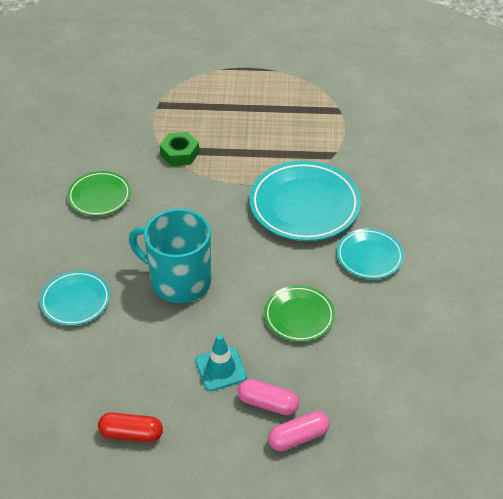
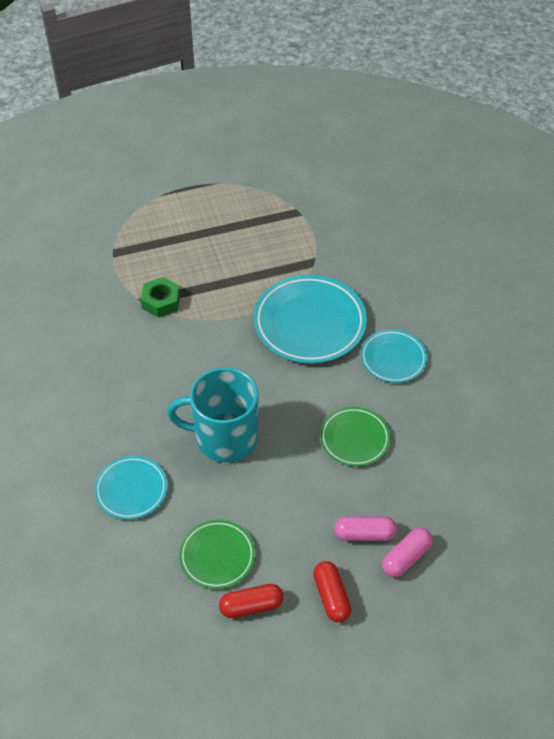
camera: 20 degrees left, 5 degrees up
(99, 196) = (101, 371): green plate -> green plate (217, 556)
(209, 449) = (331, 596): none -> red capsule
(221, 369) = (305, 514): turquoise traffic cone -> none

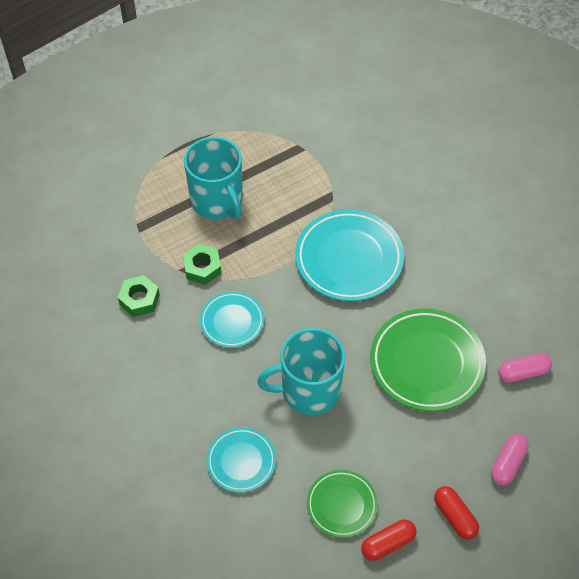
camera: 15 degrees left, 5 degrees up
(89, 317) = (139, 299): none -> green nut
(198, 244) = (217, 201): none -> turquoise mug
(354, 439) = (426, 363): green plate -> green plate, size x1.75
(364, 534) = (464, 451): pink capsule -> pink capsule (523, 372)
(393, 359) = (436, 277): turquoise plate -> turquoise plate (232, 321)

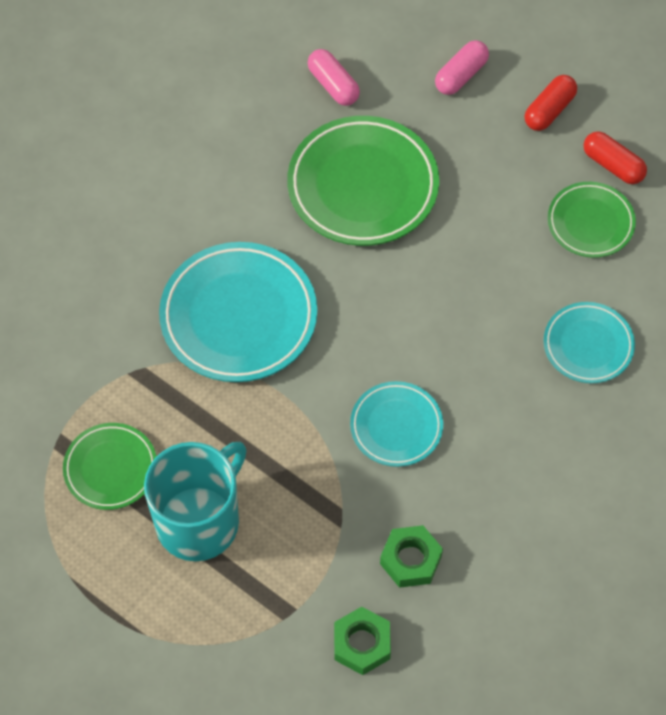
camera: 110 degrees left, 5 degrees up
(202, 268) = (325, 497): green nut -> green nut (362, 644)
(271, 167) = (110, 468): none -> green plate
(309, 390) = (458, 302): turquoise mug -> none
(507, 464) = (461, 75): pink capsule -> pink capsule turned 60 degrees counterclockwise

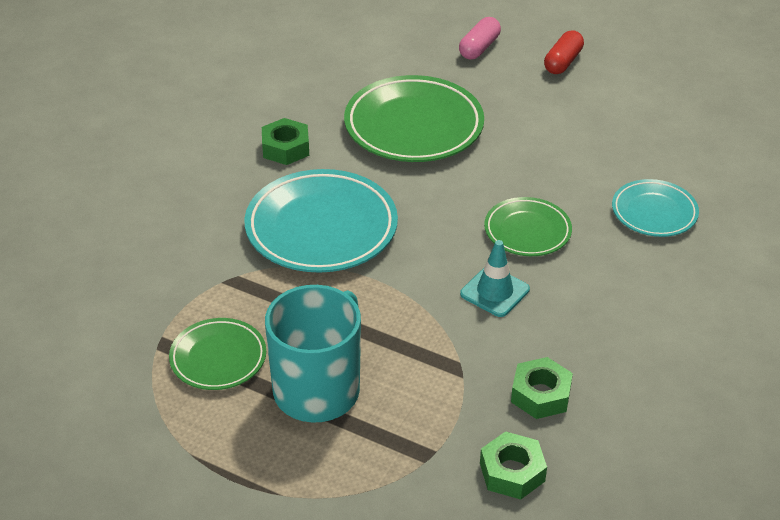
camera: 10 degrees left, 20 degrees down
(221, 199) = (285, 148): none -> green nut
(333, 85) = (369, 64): pink capsule -> none
(396, 426) = (494, 292): turquoise plate -> turquoise traffic cone
(590, 223) = (625, 129): green plate -> green plate (527, 231)
(613, 165) = (630, 91): red capsule -> none

